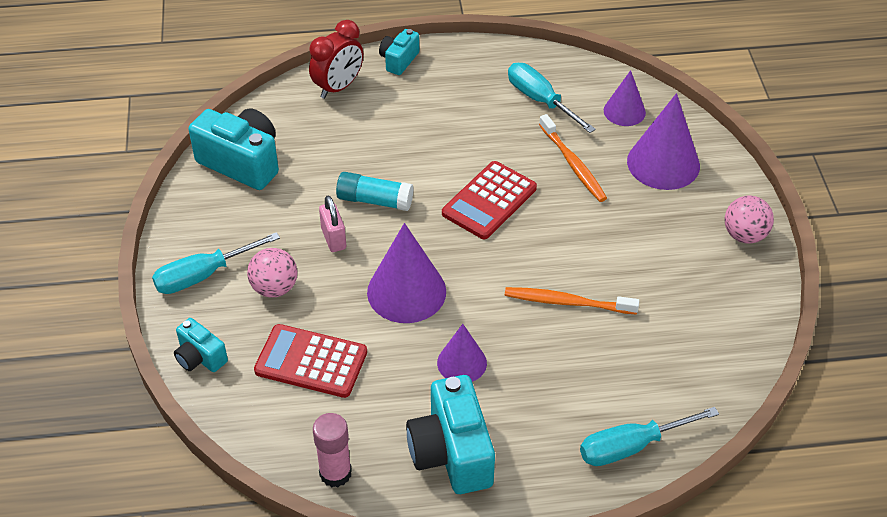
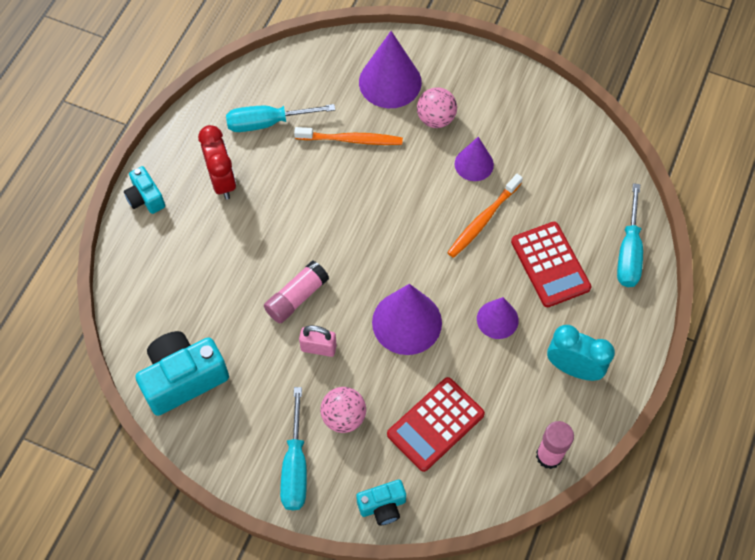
camera: 60 degrees left, 15 degrees up
(338, 87) = (144, 260): red clock -> red clock (222, 181)
(375, 200) = (296, 297): turquoise glue stick -> pink glue stick
(451, 453) = (573, 368): turquoise camera -> turquoise clock
(489, 201) = (351, 217): red calculator -> red calculator (550, 264)
(624, 111) = (319, 74): purple cone -> purple cone (474, 164)
(744, 235) = (490, 75): pink ball -> pink ball (436, 119)

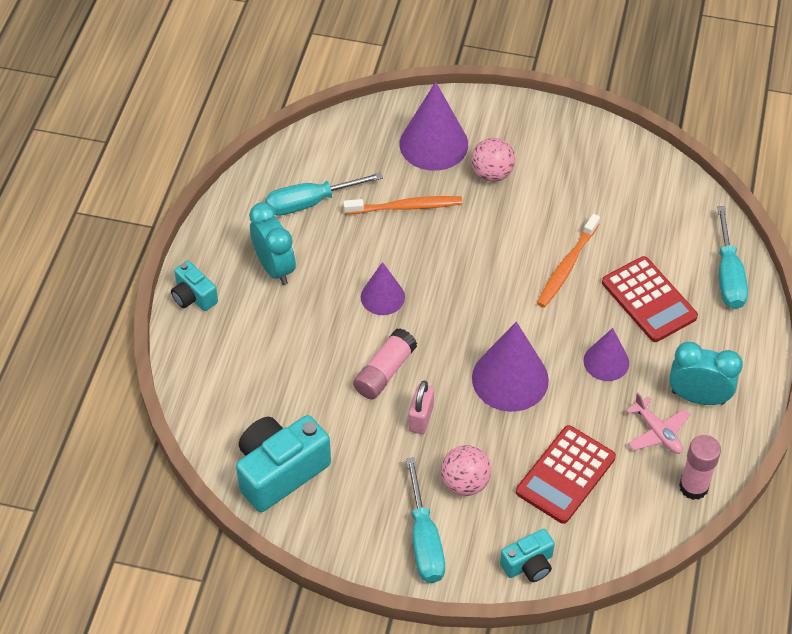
camera: 10 degrees left, 10 degrees down
(222, 181) = (275, 268): red clock -> turquoise clock
(318, 348) = (421, 418): pink padlock -> pink padlock turned 75 degrees counterclockwise
(474, 164) = (543, 213): purple cone -> purple cone (382, 297)
(528, 396) = (657, 432): none -> pink plane

